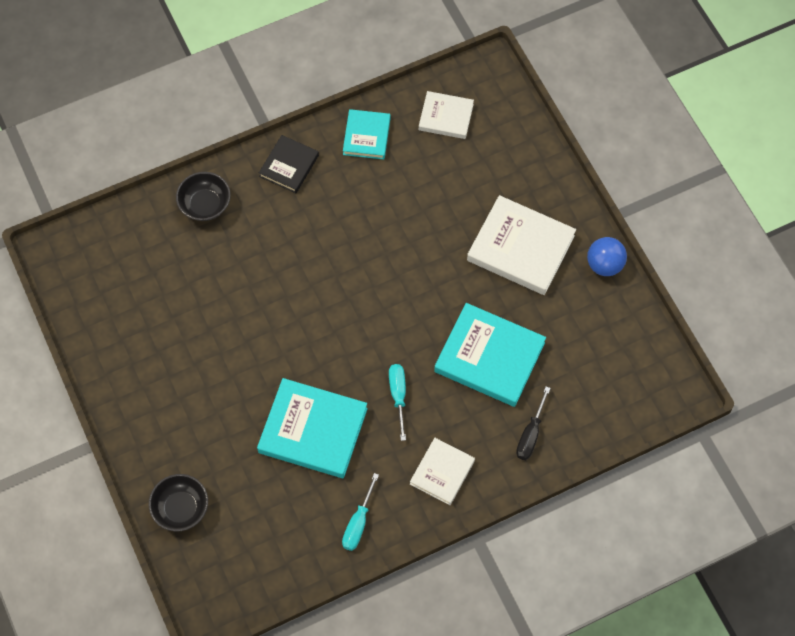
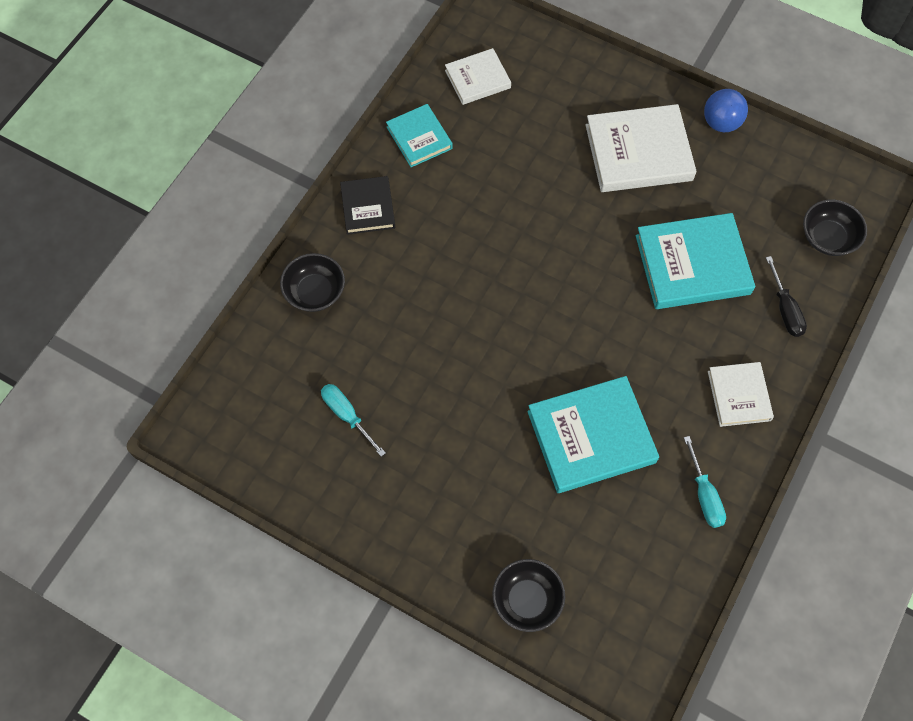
camera: 35 degrees left, 0 degrees up
(398, 396) = (642, 352): turquoise screwdriver -> turquoise screwdriver (347, 415)
(610, 404) = (828, 238): none -> black bowl

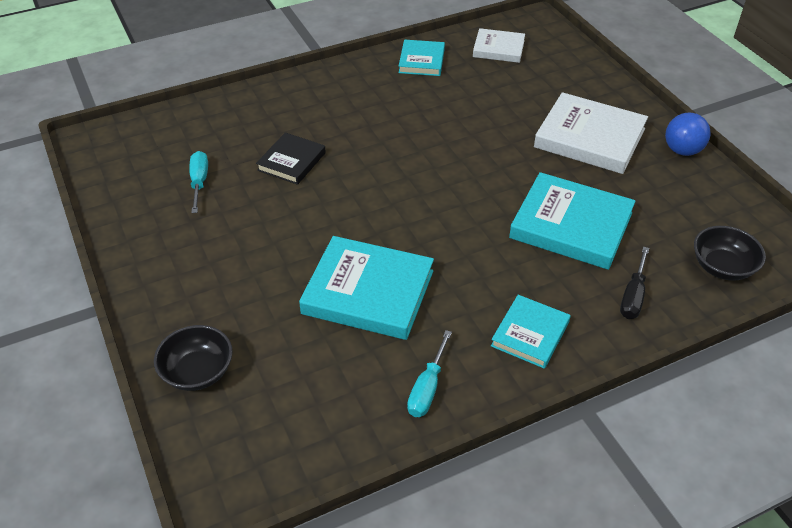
camera: 35 degrees right, 20 degrees down
(315, 292) = (257, 107): black bowl -> none
(367, 207) = (344, 80): black book -> black book (291, 161)
(739, 396) = (530, 334): white book -> turquoise book

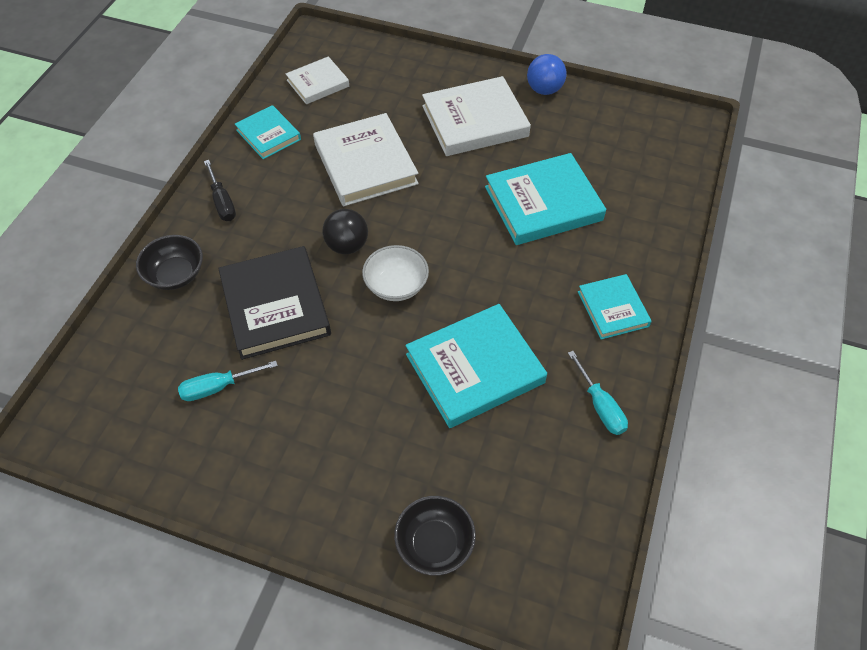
camera: 45 degrees left, 10 degrees up
(199, 182) = (218, 387): turquoise screwdriver -> turquoise screwdriver turned 60 degrees counterclockwise
(291, 161) = (275, 306): black book -> black book, size x1.72
(384, 157) = (347, 245): none -> black ball
(385, 203) = (396, 285): none -> white bowl
(465, 116) = (365, 164): none -> white book
(633, 296) = (638, 228): black screwdriver -> black screwdriver (222, 202)
(722, 267) = (662, 165): black bowl -> black bowl (175, 274)

